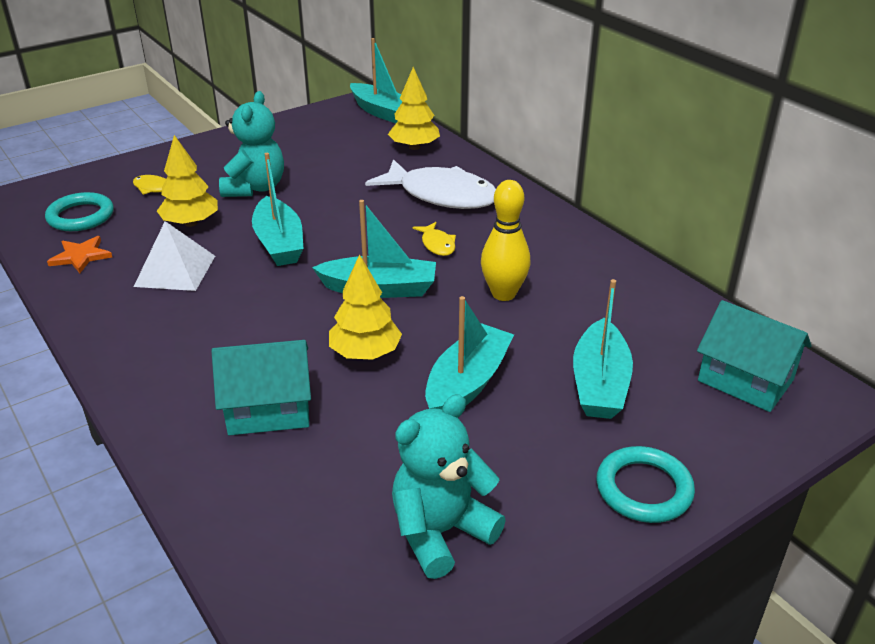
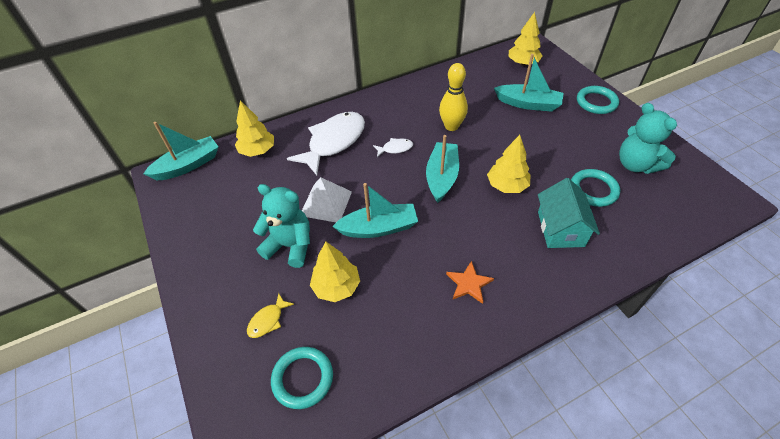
camera: 80 degrees left, 15 degrees up
(81, 256) = (375, 365): orange star -> orange star (469, 283)
(175, 271) = (407, 291): white pyramid -> white pyramid (326, 203)
(361, 458) = (593, 190): none -> turquoise ring
(437, 244) = (395, 148): yellow fish -> white fish
(467, 383) = (531, 147): turquoise boat -> none
(745, 380) = (523, 63): turquoise house -> yellow tree

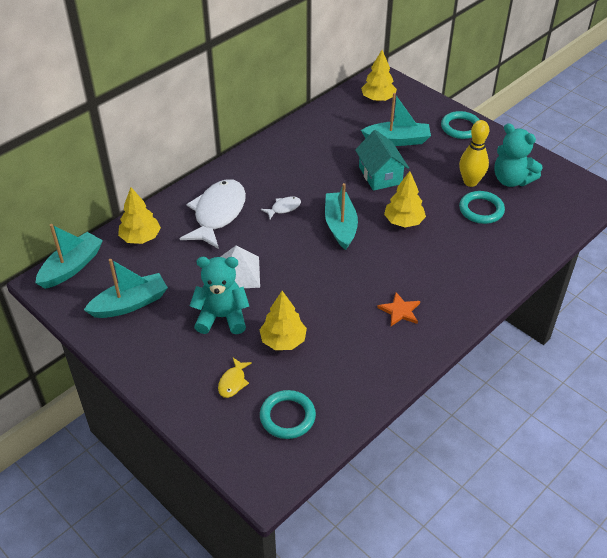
camera: 20 degrees left, 5 degrees down
(378, 228) = (299, 283): turquoise boat -> turquoise boat (130, 304)
(451, 126) = (331, 176): yellow bowling pin -> yellow bowling pin (470, 182)
(560, 229) = (463, 249): turquoise house -> turquoise house (380, 175)

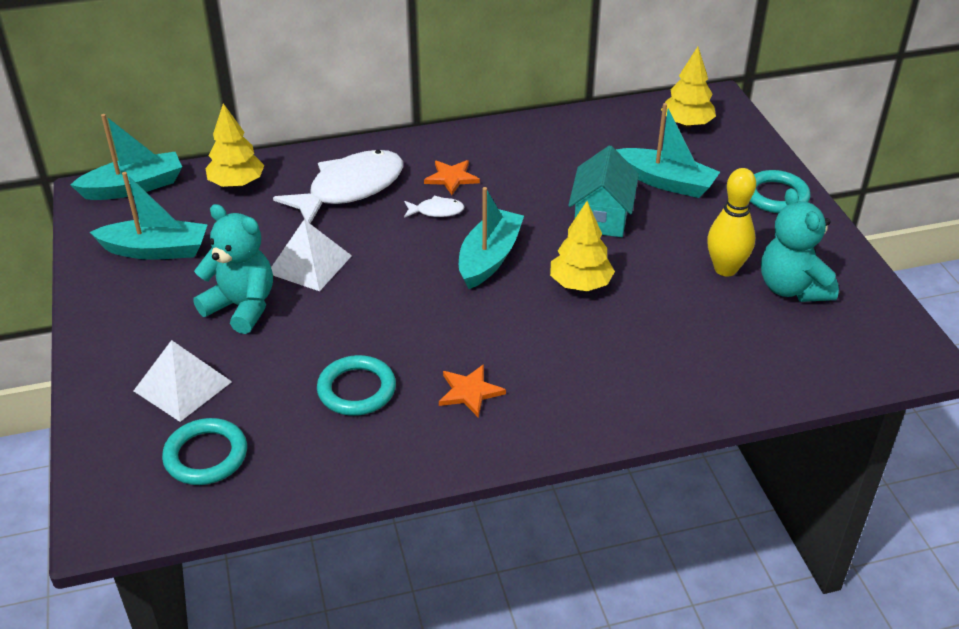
camera: 30 degrees right, 5 degrees down
(233, 382) = (183, 386): yellow fish -> white pyramid
(273, 183) = (451, 178): none -> orange star
(283, 340) = (287, 364): yellow tree -> none
(481, 210) = (708, 310): turquoise ring -> turquoise ring (356, 389)

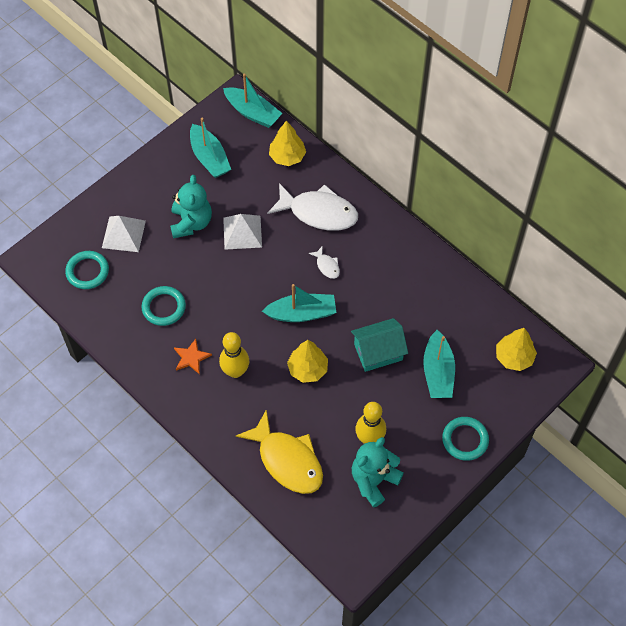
camera: 60 degrees right, 20 degrees up
(451, 178) = (363, 256): orange star -> none
(530, 354) = (235, 371): none -> yellow bowling pin
(713, 356) = (287, 460): none -> yellow fish

